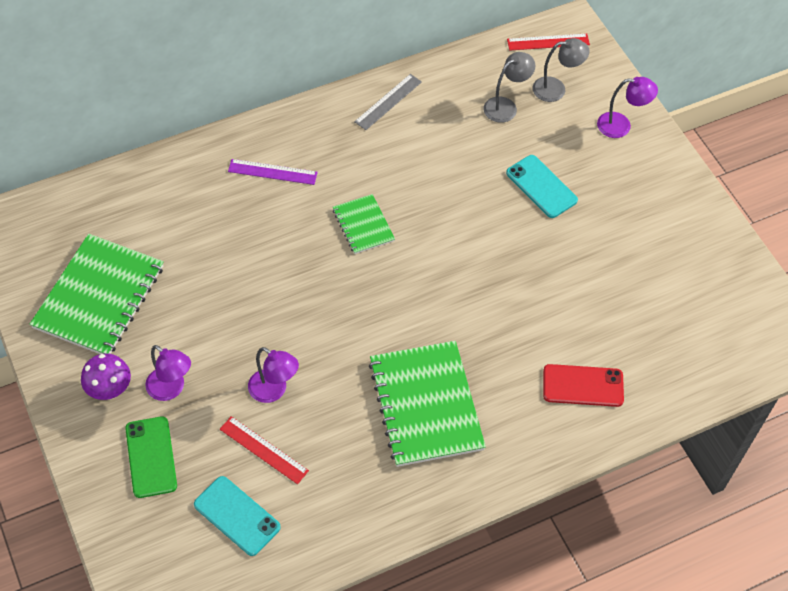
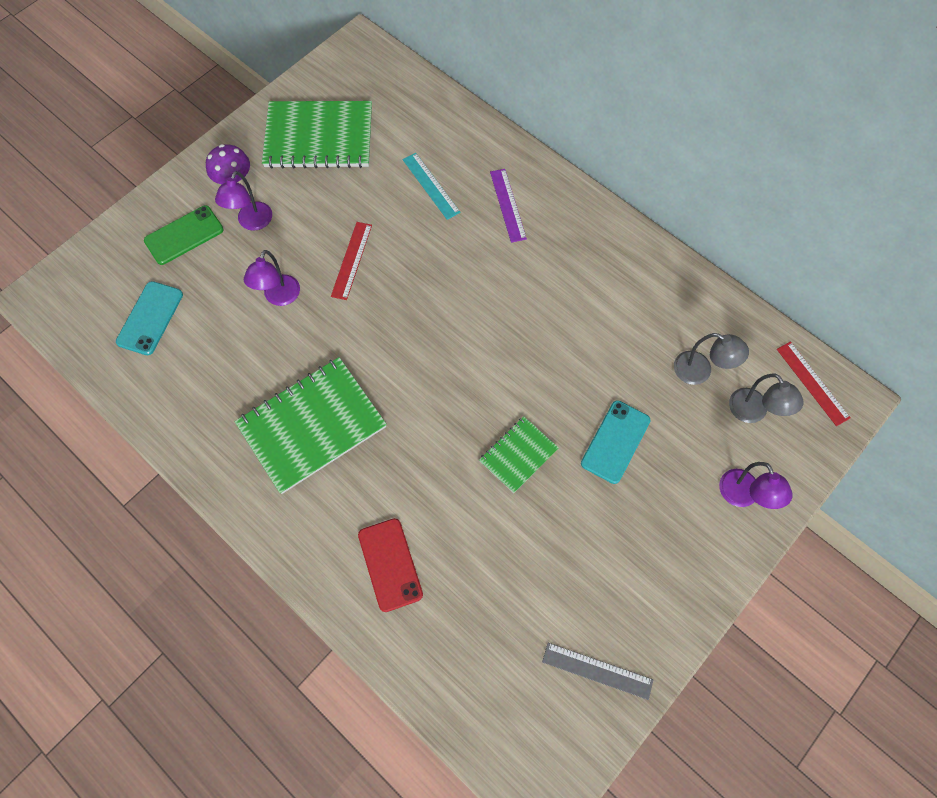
camera: 70 degrees right, 10 degrees up
(216, 223) = (431, 185): none -> turquoise ruler
(264, 450) = (219, 313): red ruler -> red ruler (352, 260)
(363, 225) = (486, 299): green notebook -> green notebook (518, 455)
(388, 101) = (642, 265): grey ruler -> grey ruler (597, 670)

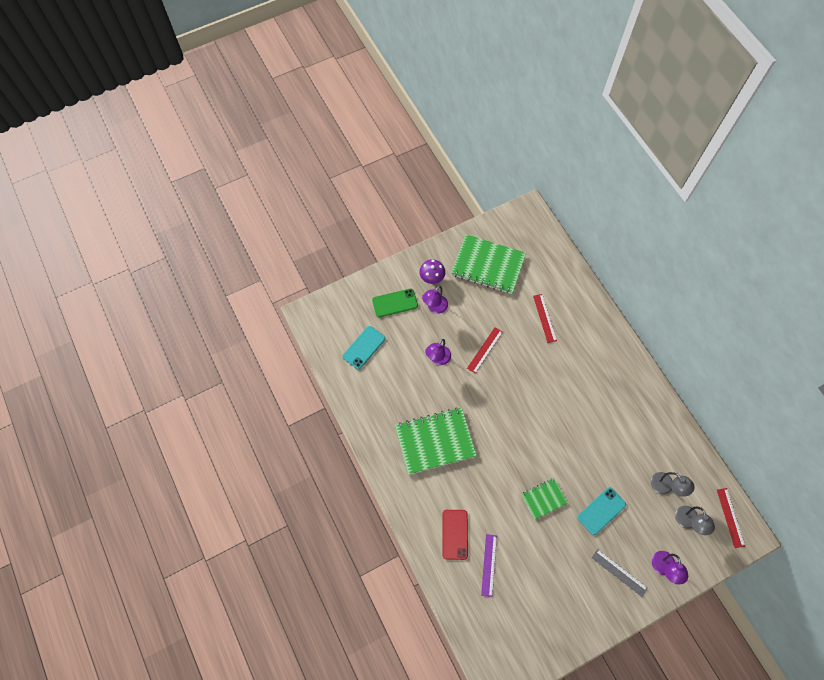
camera: 20 degrees right, 0 degrees up
(431, 185) = (544, 318): turquoise ruler -> red ruler
(508, 205) = (586, 345): purple ruler -> purple ruler (489, 565)
(597, 670) = (548, 633): grey ruler -> grey ruler (619, 572)

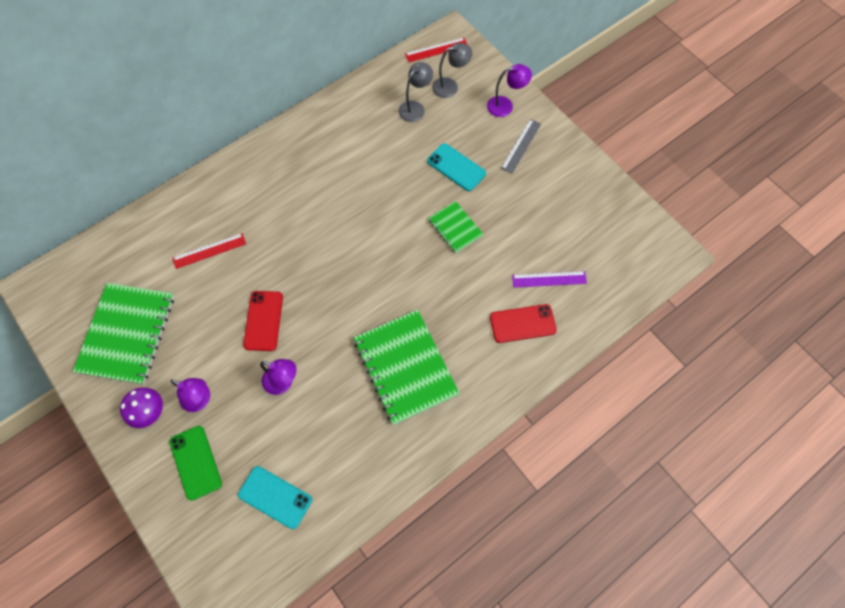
camera: 100 degrees left, 0 degrees up
(485, 350) = (263, 320): red ruler -> red phone

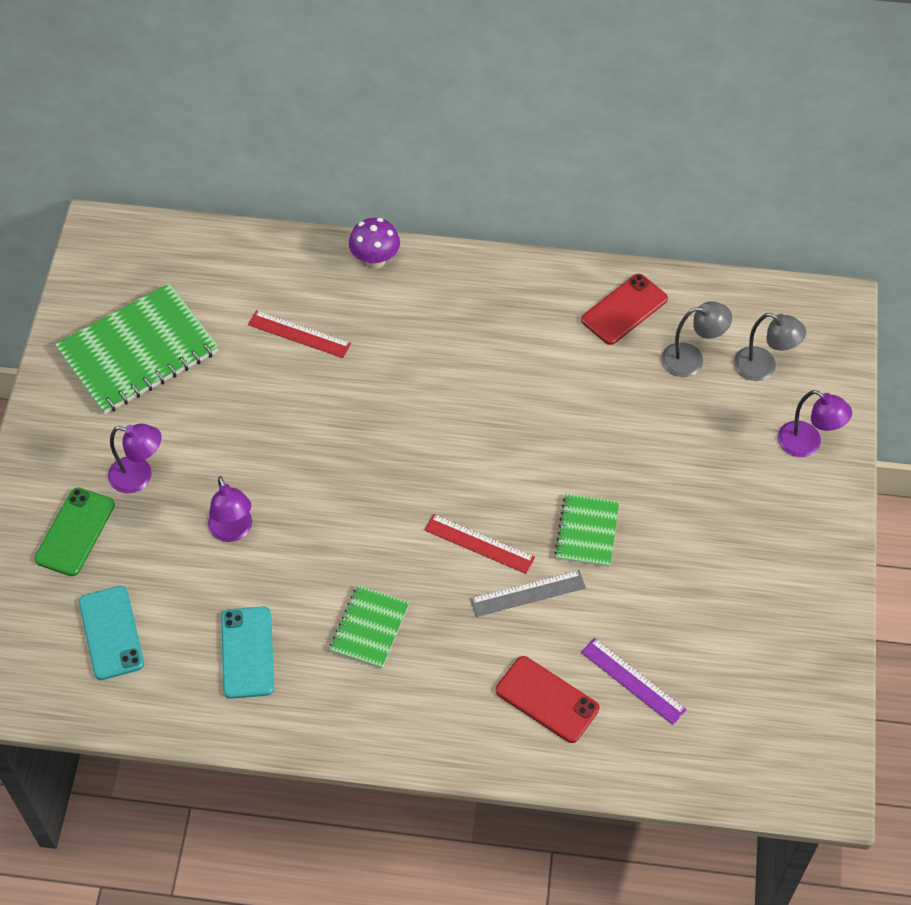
camera: 45 degrees right, 10 degrees down
(151, 412) = (84, 447): purple mushroom -> purple mushroom (375, 260)
(200, 400) = (139, 477): purple lamp -> purple lamp turned 60 degrees counterclockwise
(263, 320) = (278, 452): red phone -> red phone (624, 309)
(405, 367) = (369, 628): green notebook -> green notebook, size x0.53
(436, 50) = (794, 311): red ruler -> red ruler (479, 543)
(456, 167) = (664, 466): turquoise phone -> turquoise phone (247, 652)
(521, 146) = (773, 506): grey ruler -> grey ruler (528, 593)

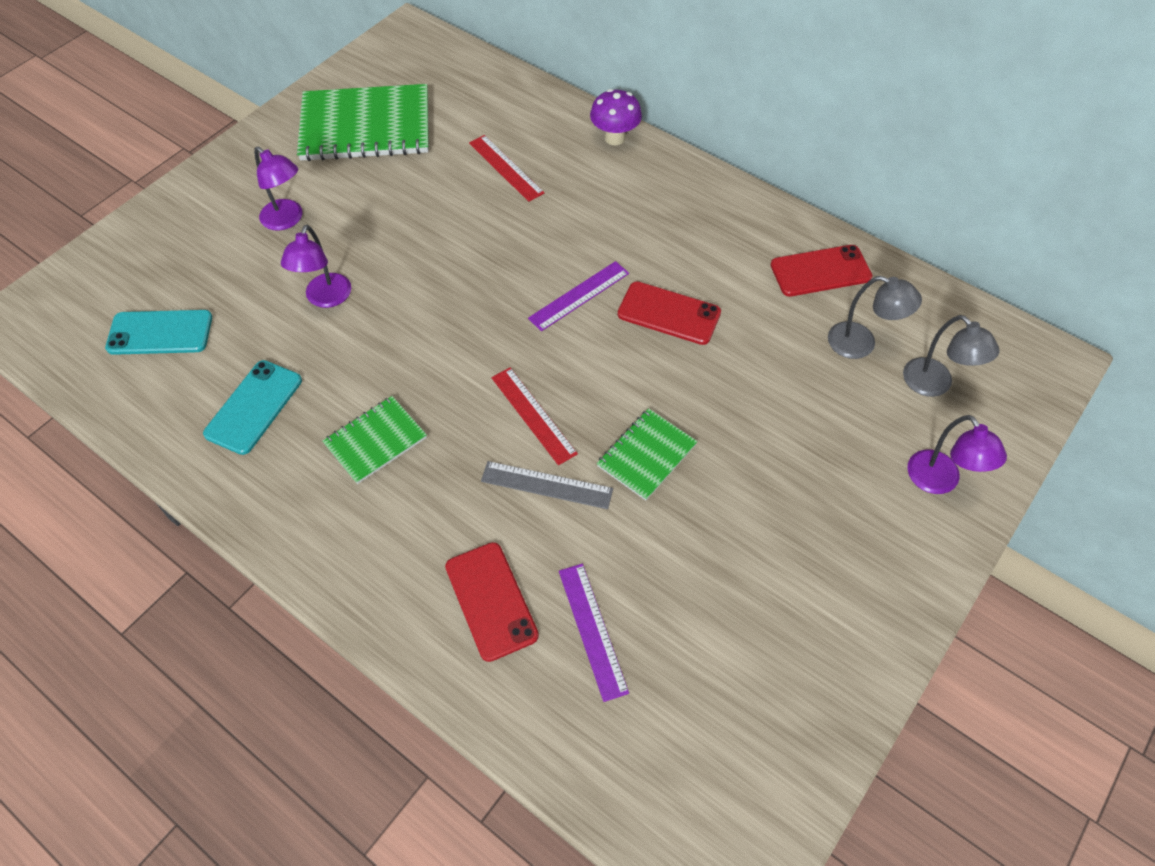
camera: 30 degrees right, 0 degrees up
(75, 532) = (202, 239): green phone -> none
(111, 633) = (160, 333): turquoise phone -> turquoise phone turned 75 degrees clockwise
(446, 424) = (579, 296): none -> purple ruler
(528, 405) = (669, 313): none -> red phone

